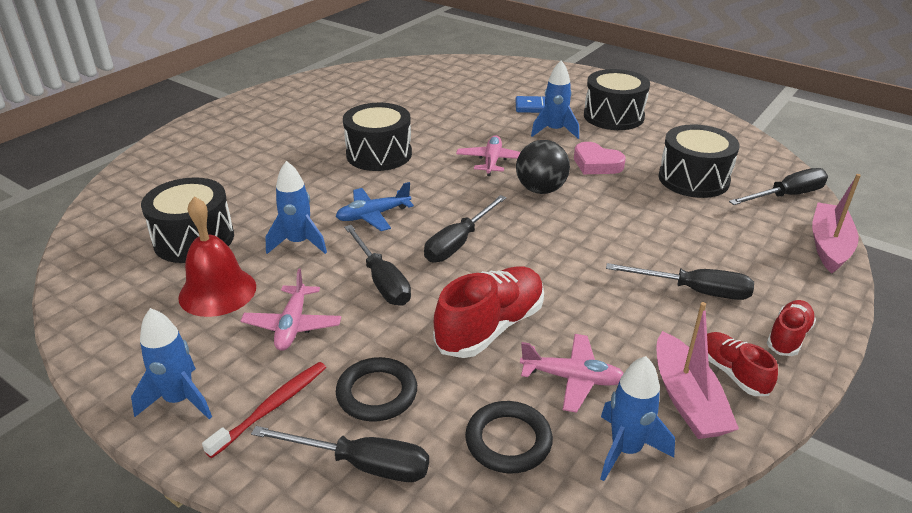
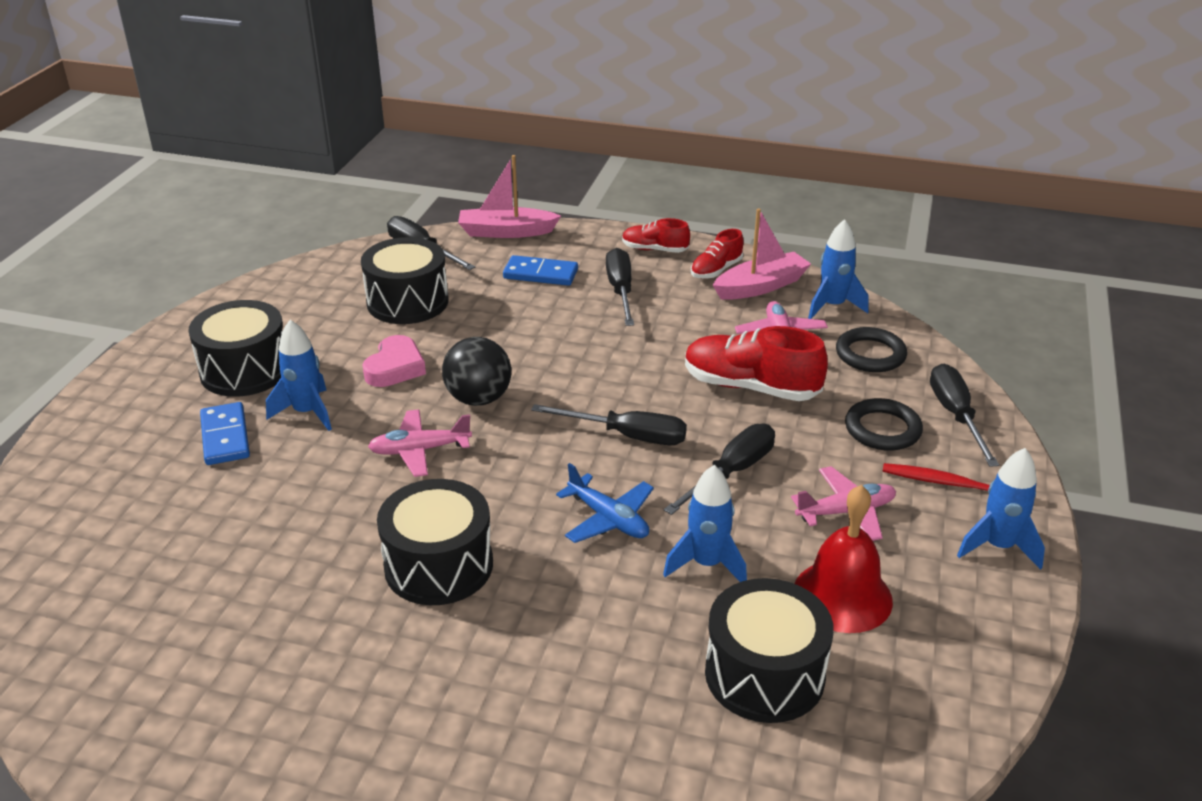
camera: 110 degrees left, 0 degrees up
(735, 250) = (540, 274): none -> blue domino

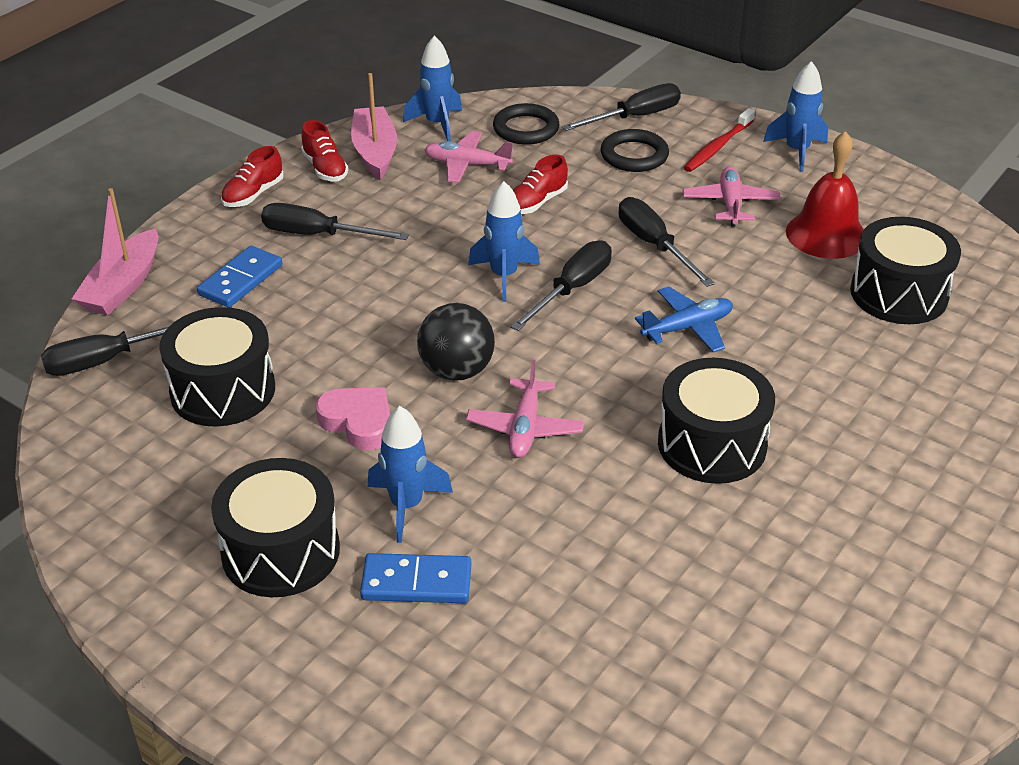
camera: 70 degrees left, 5 degrees up
(707, 564) = (767, 289): blue rocket -> blue rocket (504, 276)
(750, 387) = (536, 202): red shoe -> red shoe, size x0.57
(956, 416) = (634, 117): black screwdriver -> black screwdriver turned 135 degrees clockwise

